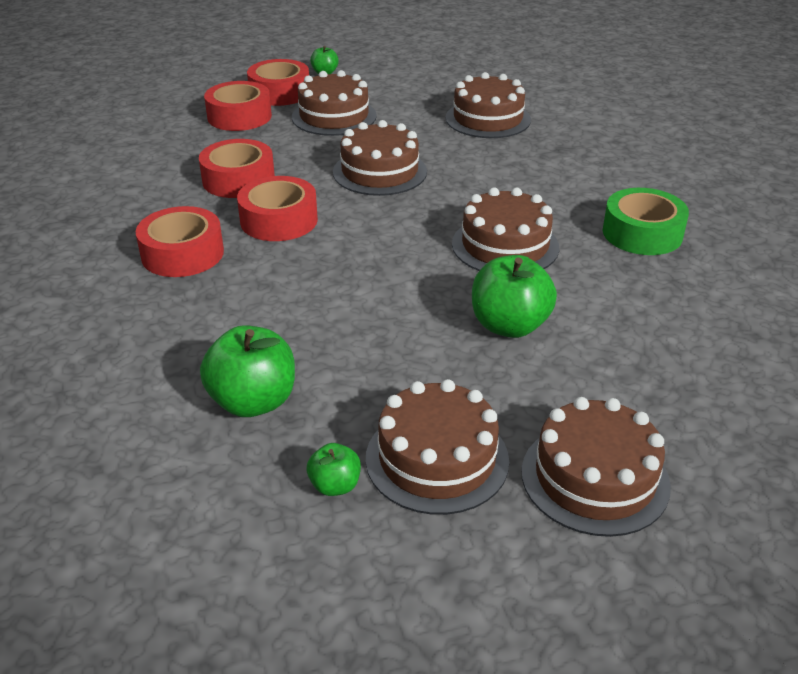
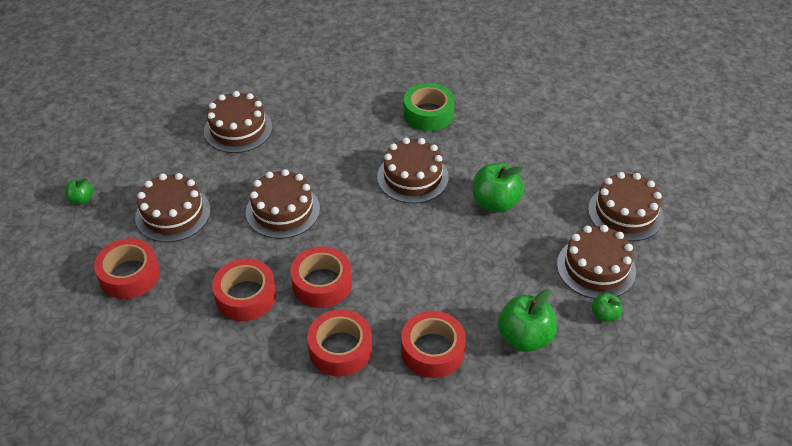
camera: 70 degrees left, 10 degrees up
(279, 93) = (100, 238): red tape -> red tape (432, 350)

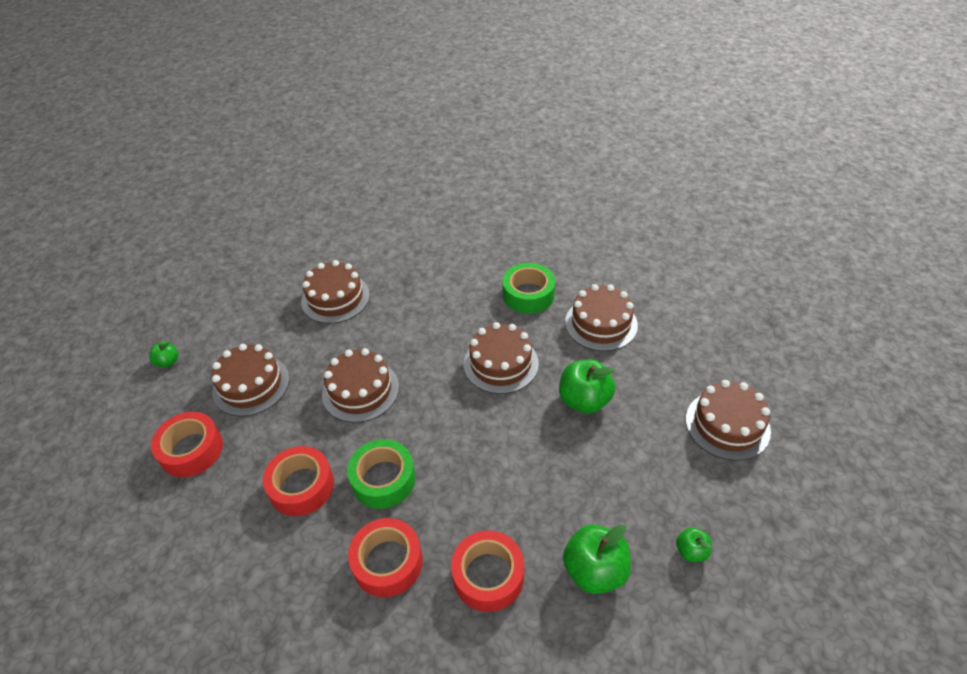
camera: 10 degrees right, 0 degrees up
(322, 283) = (383, 479): red tape -> green tape
(596, 267) = (687, 489): brown cake -> brown cake (601, 323)

